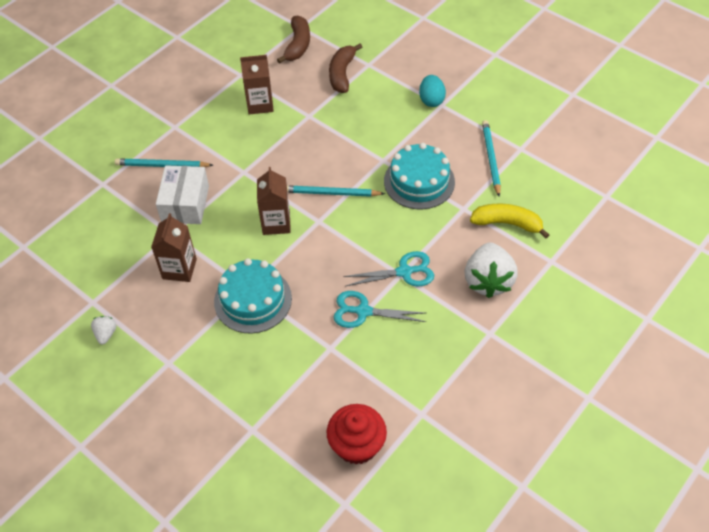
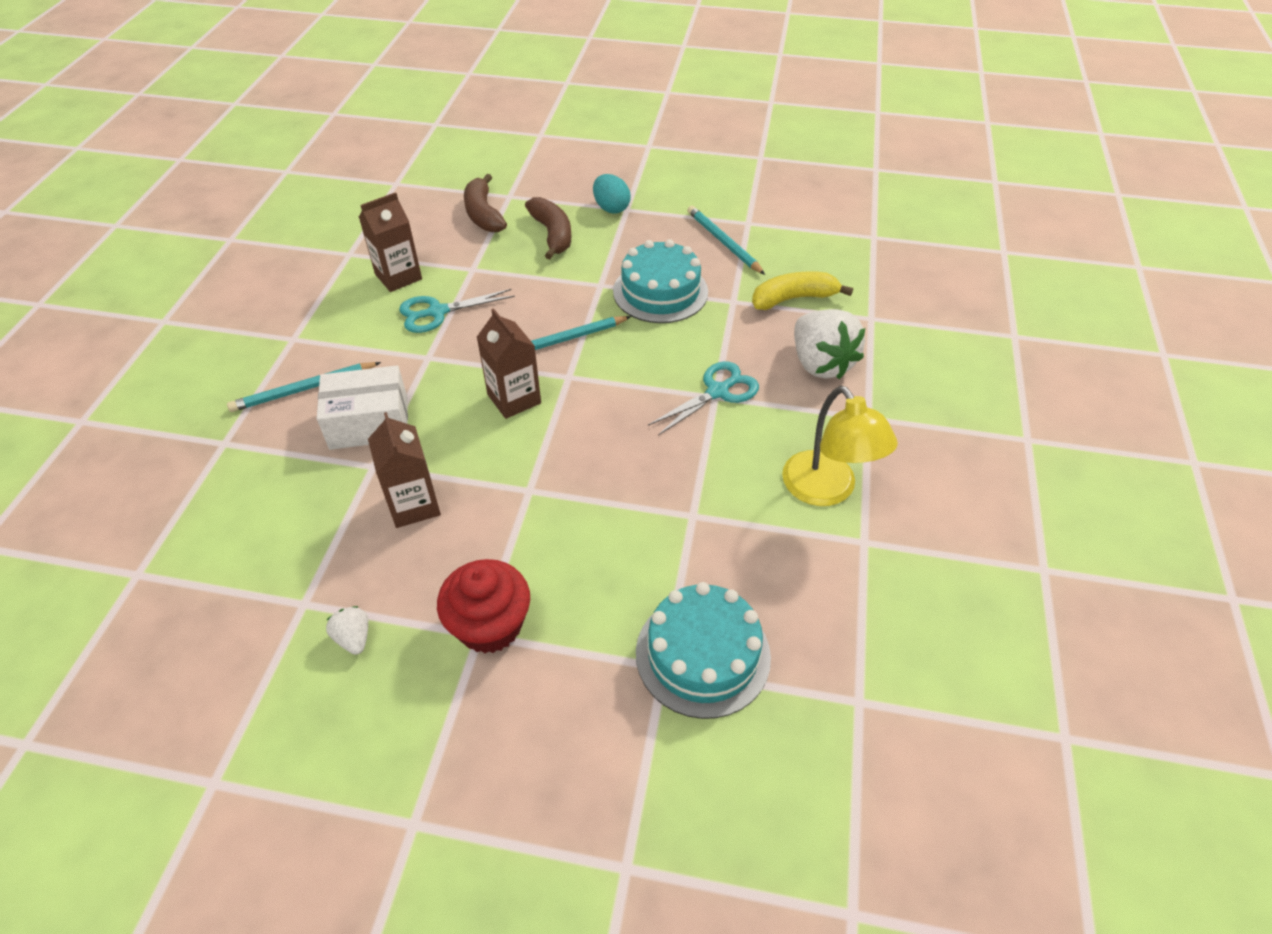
camera: 30 degrees left, 5 degrees down
(185, 204) = (369, 422): white box -> white box turned 75 degrees counterclockwise
(253, 300) = (546, 501): turquoise cake -> turquoise cake (702, 654)
(298, 45) = (405, 202): brown banana -> brown banana (552, 234)
(357, 445) = (816, 618): red cupcake -> red cupcake (490, 625)
(363, 311) = (702, 455): turquoise scissors -> turquoise scissors (437, 312)
(424, 370) = (827, 490): none -> yellow lamp

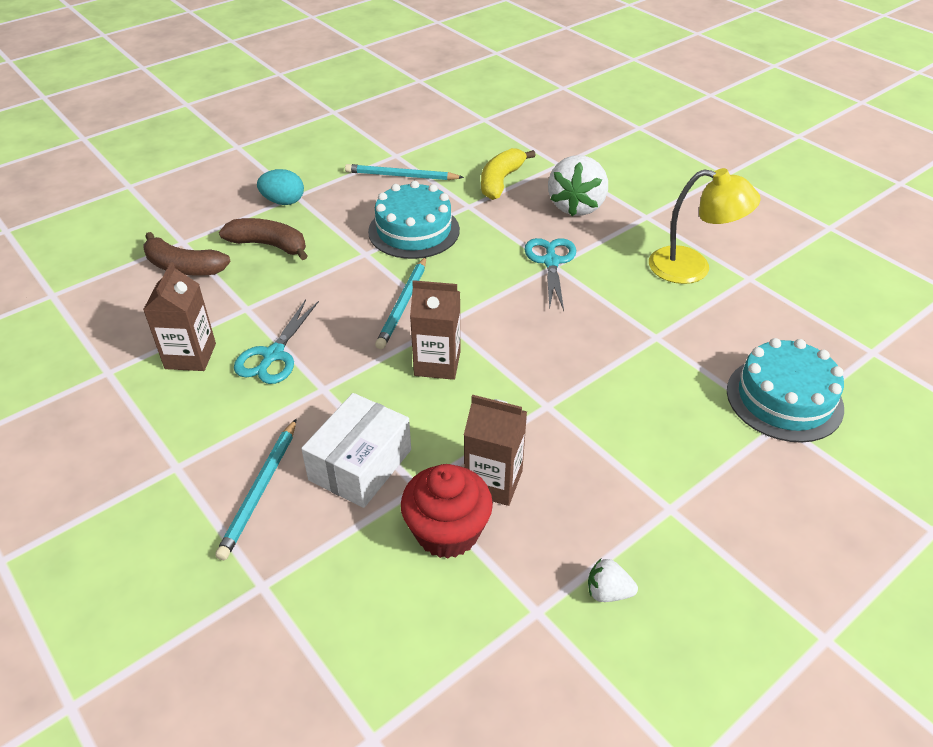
camera: 50 degrees left, 5 degrees down
(490, 625) = (666, 497): red cupcake -> red cupcake (447, 532)
(820, 364) = (576, 206): white strawberry -> white strawberry turned 90 degrees clockwise

